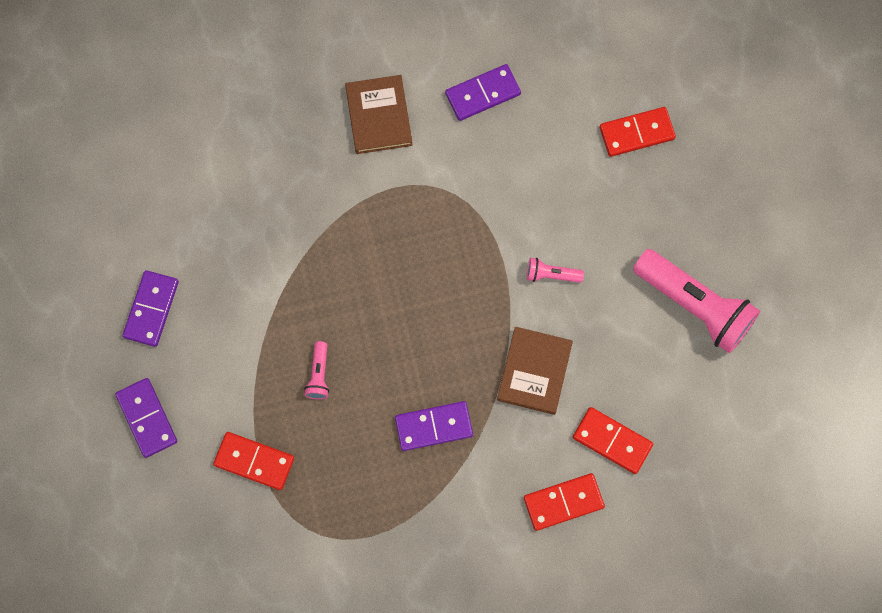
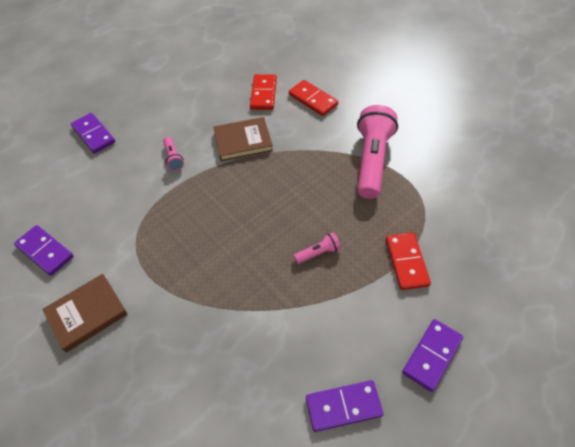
camera: 115 degrees left, 20 degrees down
(433, 426) = (310, 174): purple domino -> purple domino (93, 135)
(636, 133) = (51, 155): red domino -> none
(694, 305) = (161, 90): pink flashlight -> pink flashlight (372, 160)

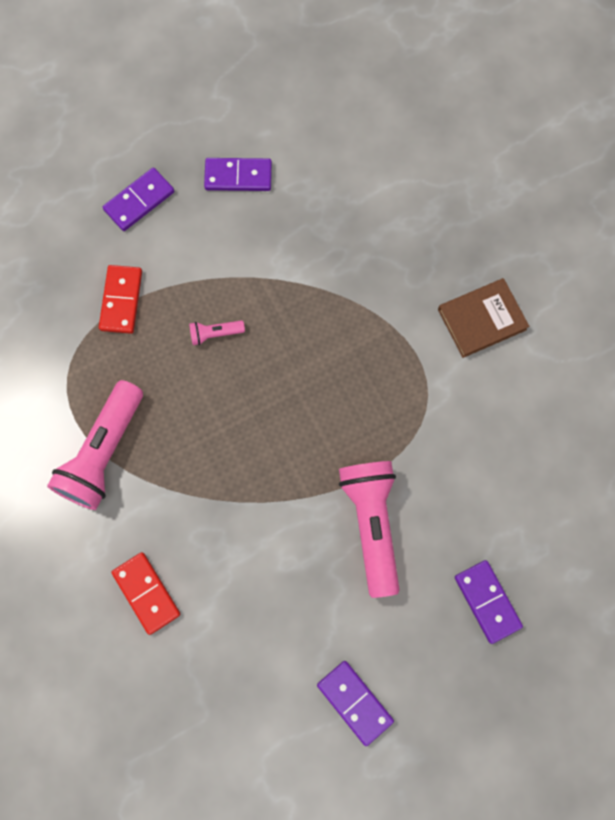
camera: 170 degrees left, 20 degrees up
(45, 251) = (537, 410): purple domino -> purple domino (354, 702)
(173, 158) = (371, 524): pink flashlight -> pink flashlight, size x2.28
(243, 141) = (269, 532): brown book -> none
(263, 94) = (218, 627): red domino -> none

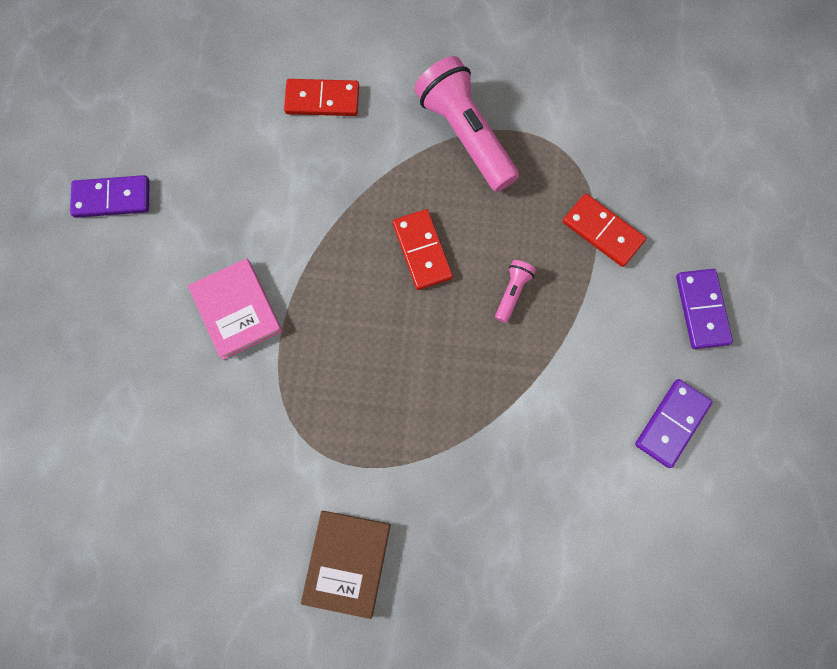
camera: 125 degrees right, 0 degrees up
(227, 419) = (422, 251): none -> red domino
(371, 524) = (236, 310): pink flashlight -> pink book
(487, 601) = (95, 361): purple domino -> none

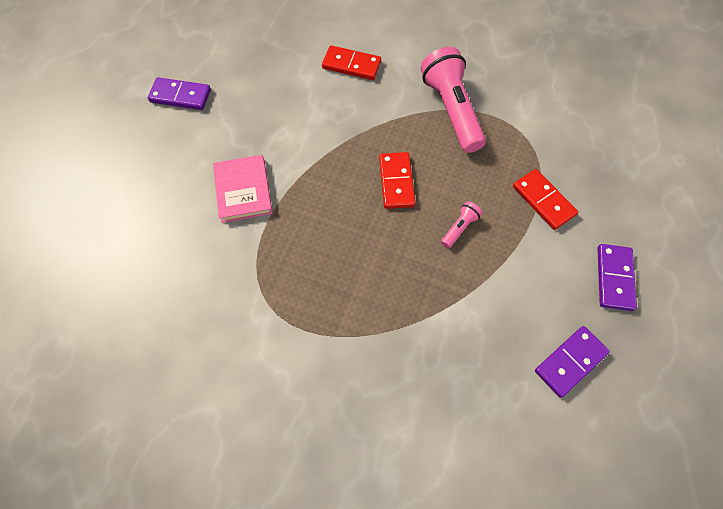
camera: 15 degrees right, 10 degrees down
(347, 562) = (268, 402): brown book -> none

